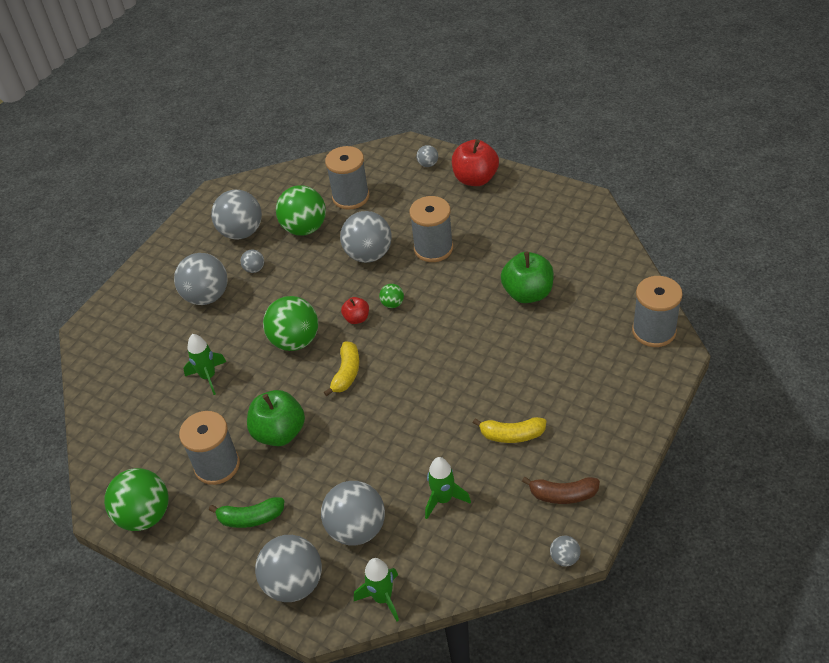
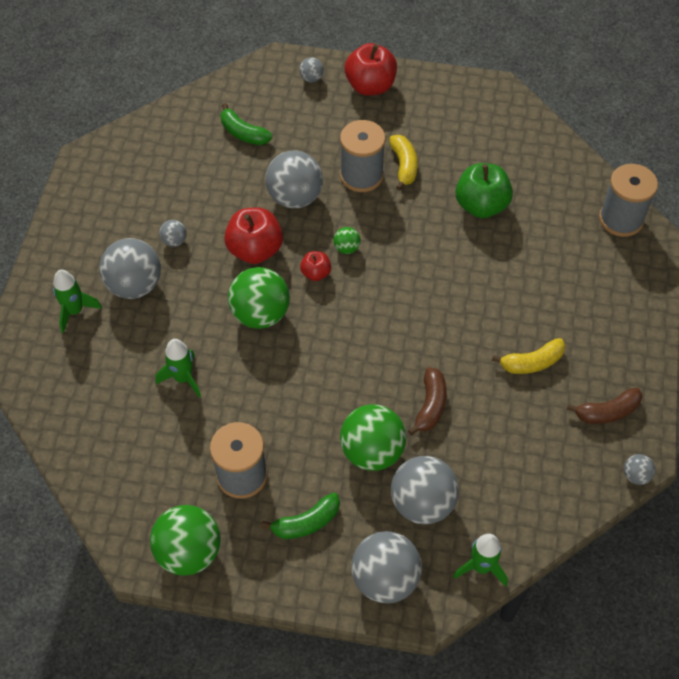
camera: 25 degrees left, 10 degrees up
(241, 232) = (138, 200): grey ball -> none
(279, 433) = (292, 421): green apple -> none
(304, 228) = (208, 181): green ball -> green ball (372, 451)
(315, 289) = (255, 250): none -> red apple
(346, 373) = (333, 337): yellow banana -> yellow banana (404, 166)
(350, 197) = (243, 133): grey spool -> green banana
(403, 449) = (430, 405): none -> brown banana
(443, 499) = (495, 448): green rocket -> green rocket (75, 311)

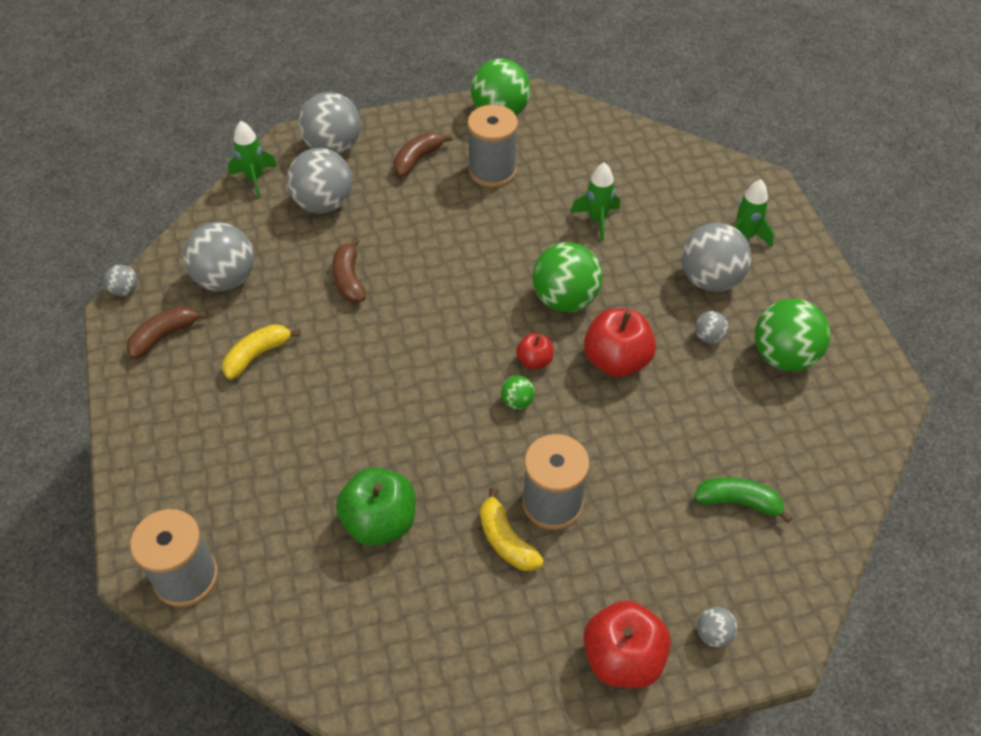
camera: 155 degrees right, 5 degrees down
(295, 197) = (615, 440): grey ball -> grey ball (226, 279)
(306, 522) = (417, 159): green banana -> brown banana
(372, 451) = (387, 225): green ball -> green ball (783, 356)

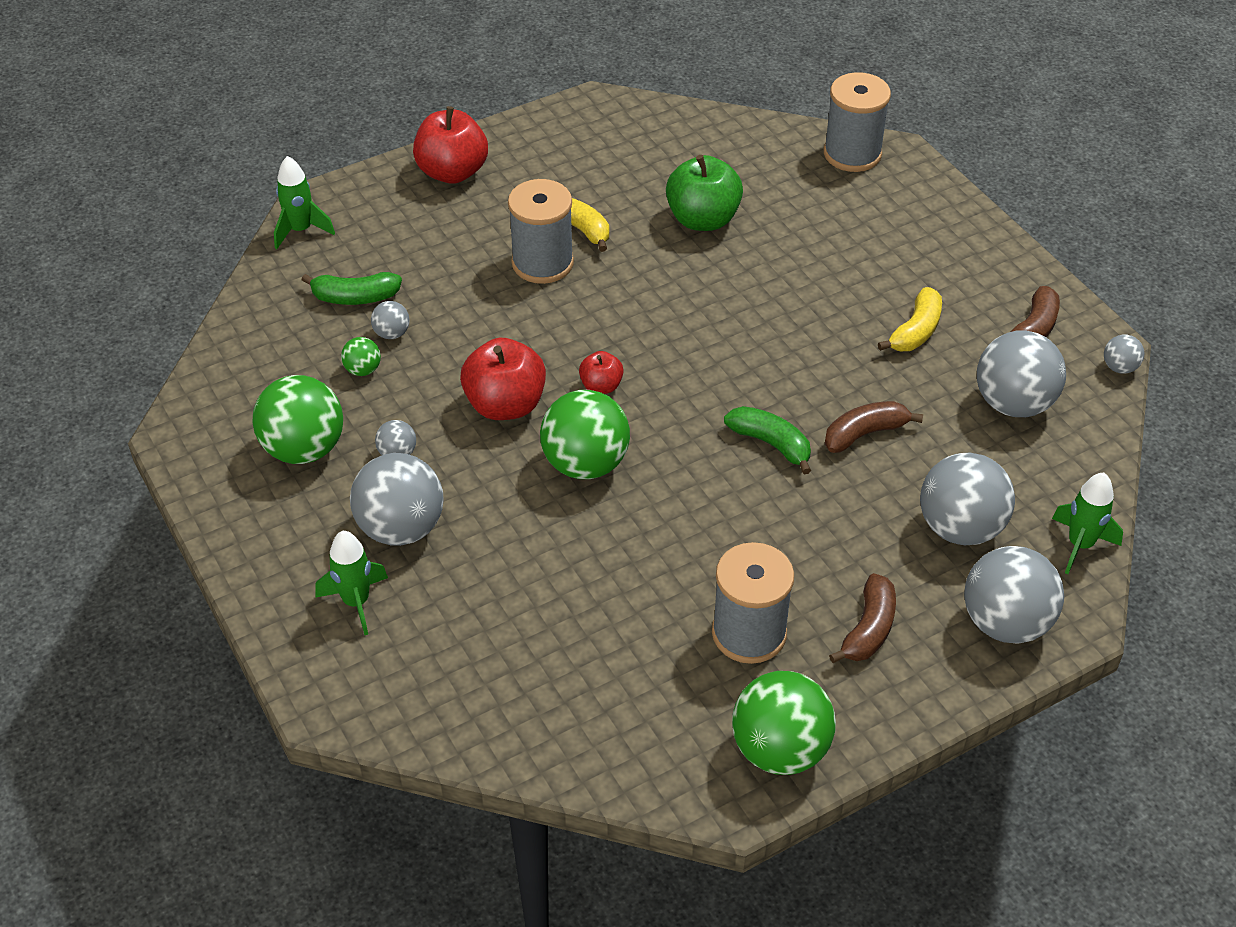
camera: 165 degrees right, 5 degrees down
(349, 279) = (864, 434): brown banana -> brown banana turned 90 degrees counterclockwise
(421, 286) = (771, 443): none -> green banana
(517, 402) = (607, 342): green ball -> green ball (363, 370)
(597, 220) = (571, 584): green rocket -> green rocket (301, 230)
(713, 634) = (374, 200): grey ball -> grey ball (392, 333)

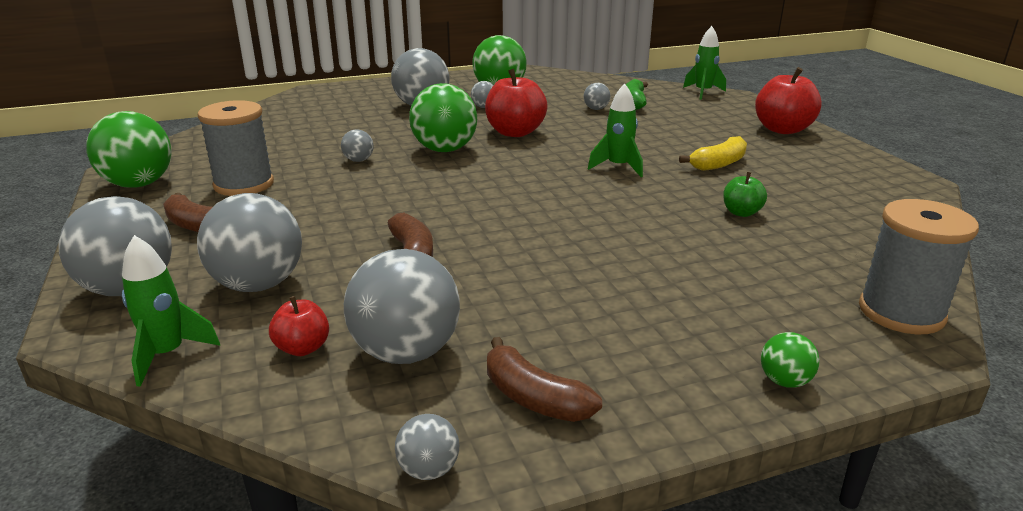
camera: 100 degrees right, 20 degrees down
(356, 602) = (374, 96): green rocket -> green rocket (618, 167)
(363, 370) = (563, 102): green ball -> green ball (784, 381)
(542, 263) = (671, 150): grey spool -> none
(601, 386) = (522, 159): red apple -> red apple (303, 348)
(641, 542) = (358, 160): none -> grey ball
(703, 219) = (741, 212): green apple -> green apple, size x0.53
(771, 443) = (426, 211): green banana -> none
(916, 331) = (552, 305): yellow banana -> none

